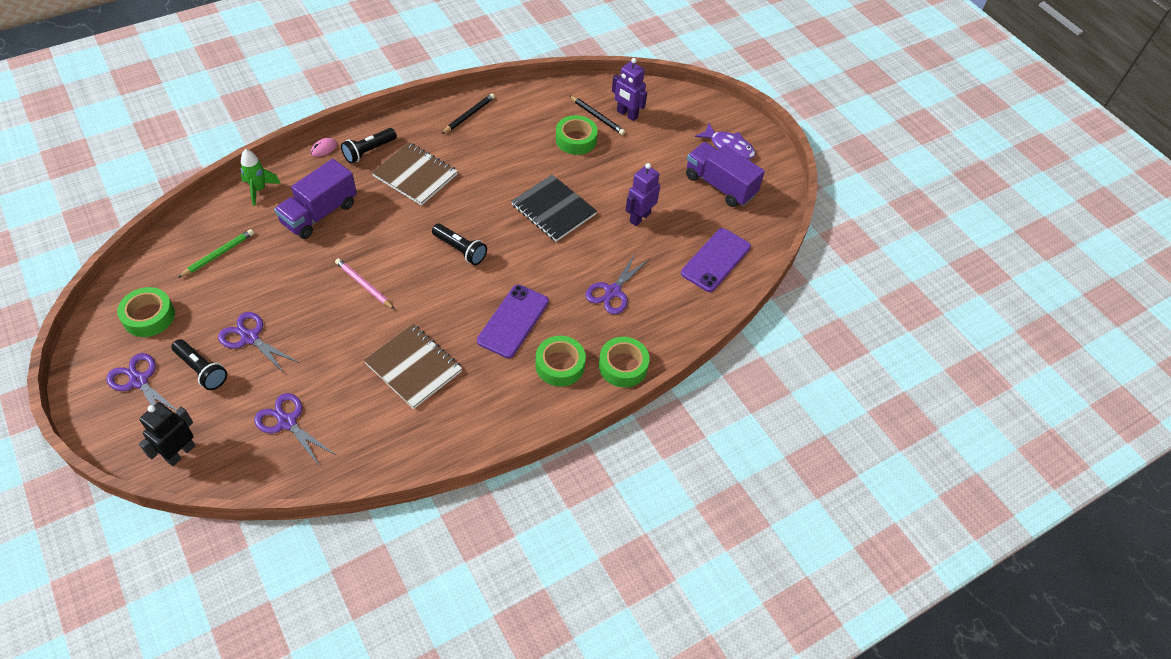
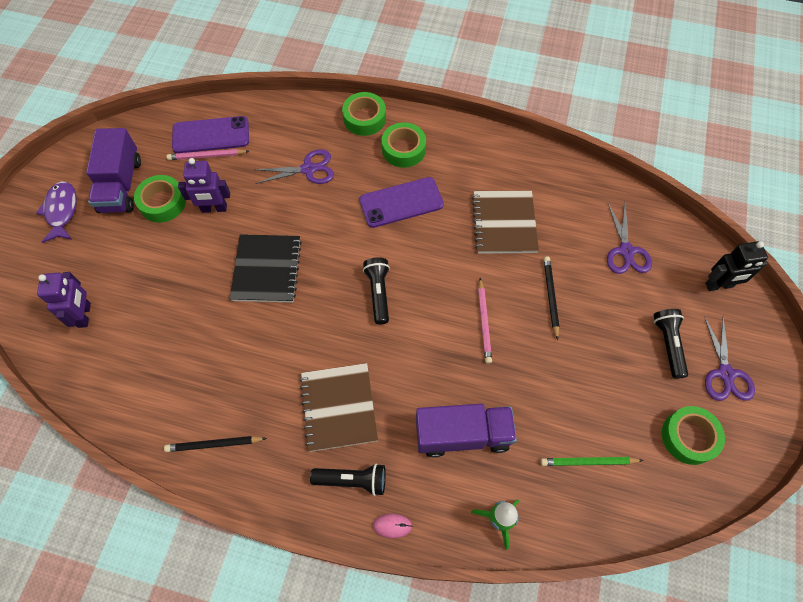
camera: 130 degrees left, 10 degrees up
(250, 338) = (612, 345): purple scissors -> none
(576, 140) = (161, 325): green tape -> green tape (162, 203)
(597, 117) = (111, 335): black pencil -> black pencil (550, 296)
(696, 244) = (207, 156): none -> pink pencil

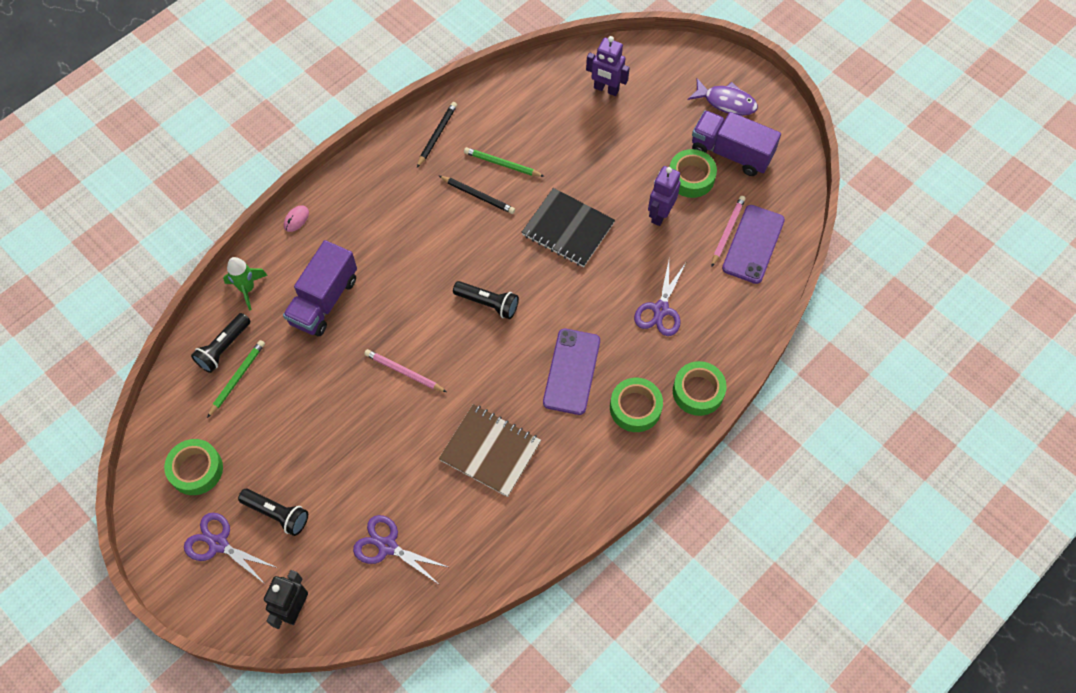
camera: 120 degrees right, 0 degrees up
(221, 361) = (502, 164): none -> green pencil
(339, 407) = (407, 226): brown notebook -> none
(352, 480) = (346, 209): black flashlight -> black flashlight (223, 348)
(550, 296) = (389, 443): black pencil -> black pencil (478, 196)

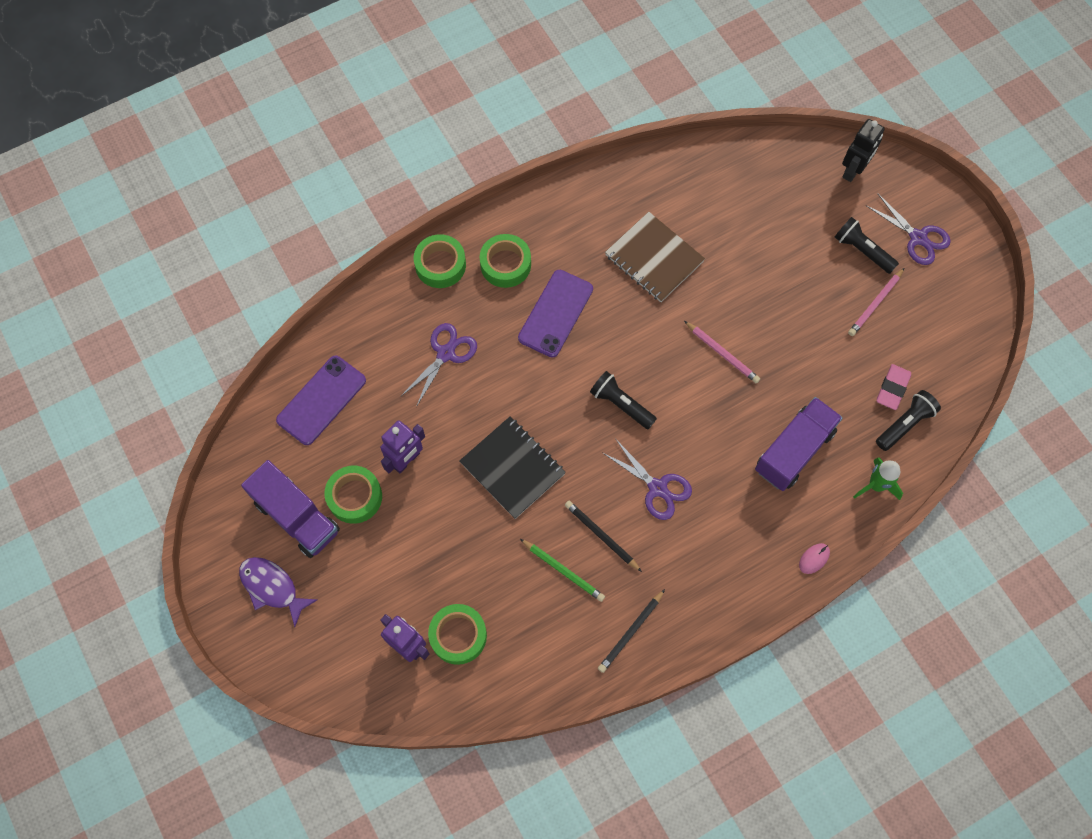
camera: 165 degrees left, 5 degrees up
(196, 470) = (937, 308): green tape -> green tape (458, 635)
(237, 378) = (892, 388): green pencil -> pink eraser
(387, 546) = (765, 201): purple scissors -> purple scissors (657, 488)
(727, 231) = (342, 422): pink pencil -> pink pencil (875, 304)

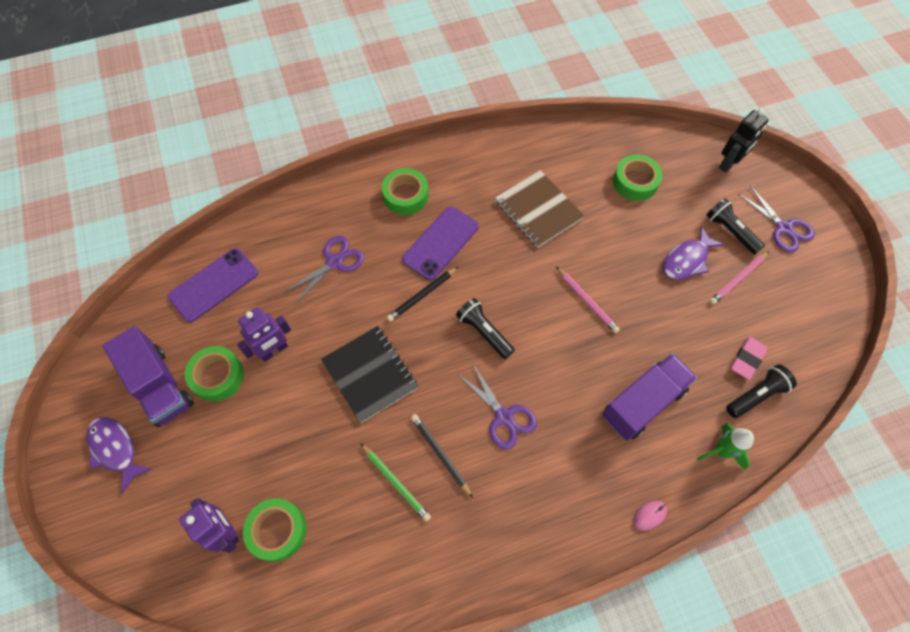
camera: 10 degrees right, 5 degrees down
(440, 265) = (349, 188): green tape -> green tape (635, 182)
(631, 632) = (450, 559): black pencil -> black pencil (422, 295)
(820, 291) = (687, 260): none -> purple fish

